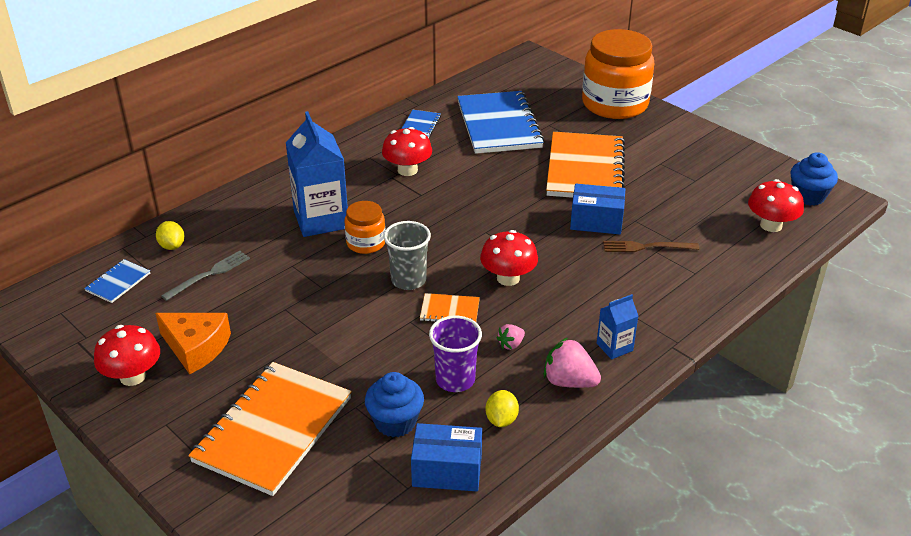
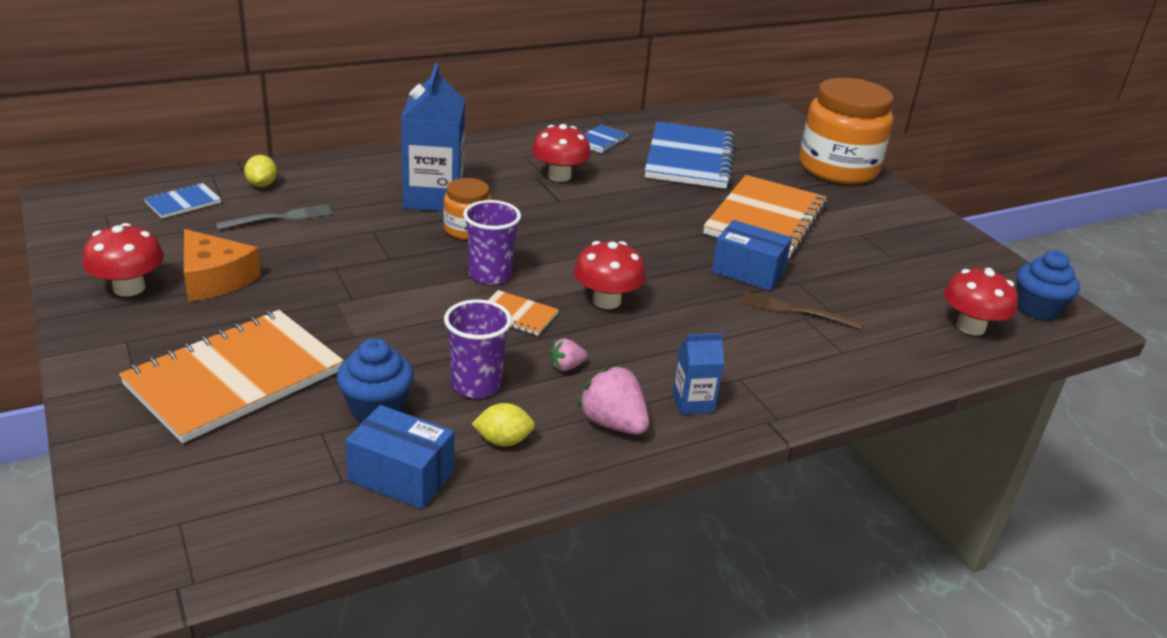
camera: 15 degrees right, 5 degrees down
(408, 280) = (490, 275): grey cup -> purple cup
(501, 420) = (503, 441): yellow lemon -> yellow lemon turned 60 degrees clockwise

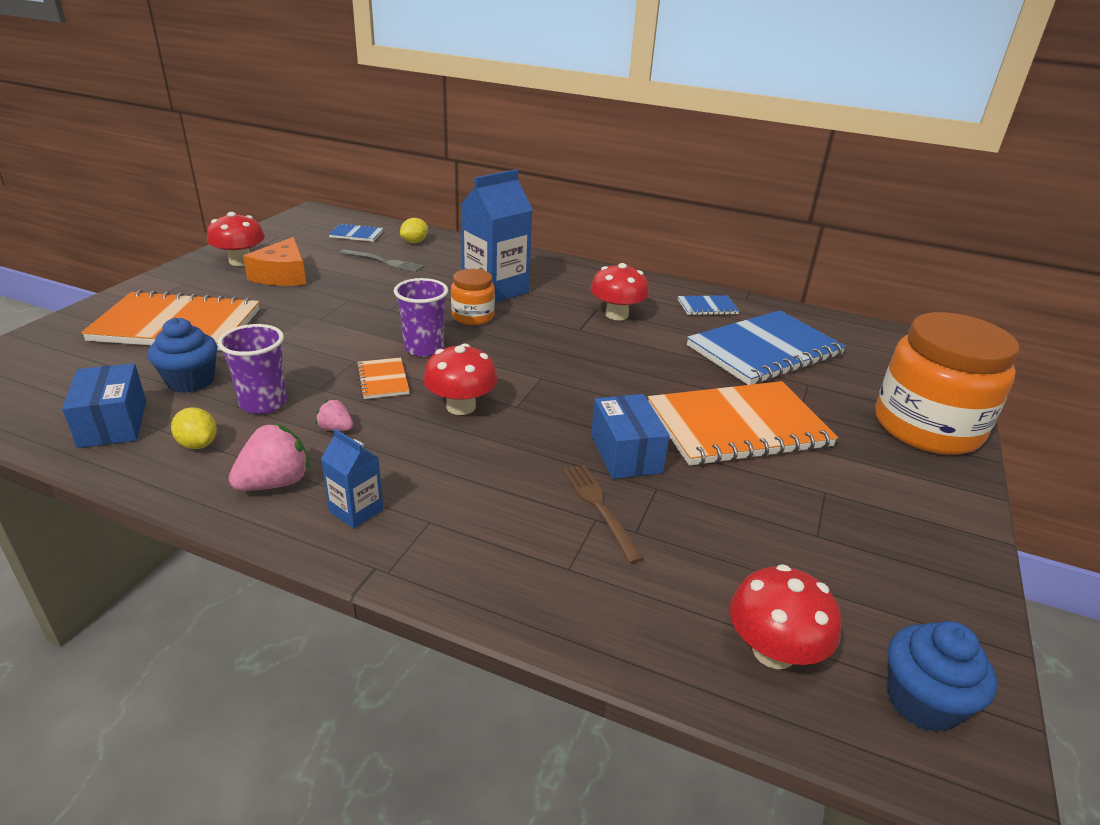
camera: 50 degrees right, 0 degrees up
(613, 424) = (275, 483): pink strawberry -> pink strawberry turned 45 degrees clockwise

